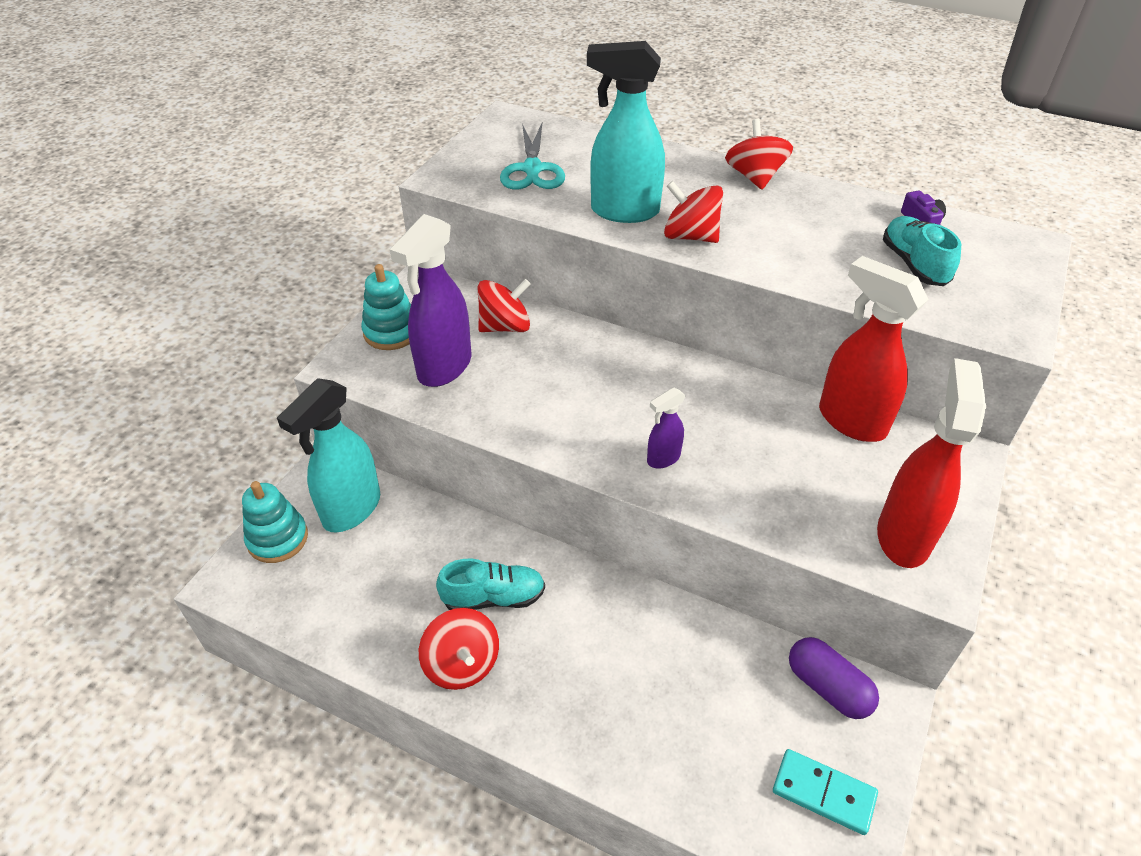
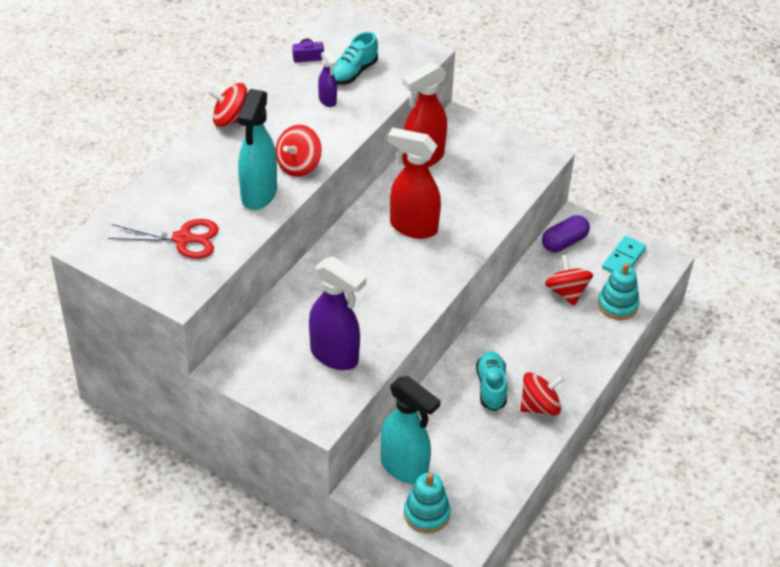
camera: 85 degrees left, 0 degrees up
(391, 332) = (285, 387): turquoise stacking toy -> turquoise stacking toy (617, 305)
(505, 326) = (294, 317): red spinning top -> red spinning top (566, 292)
(532, 170) = (184, 239): turquoise scissors -> red scissors
(663, 458) = (443, 249): purple spray bottle -> purple spray bottle (327, 100)
(903, 535) = (513, 161): red spray bottle -> red spray bottle (413, 227)
(914, 264) = (353, 72): turquoise shoe -> turquoise shoe turned 45 degrees counterclockwise

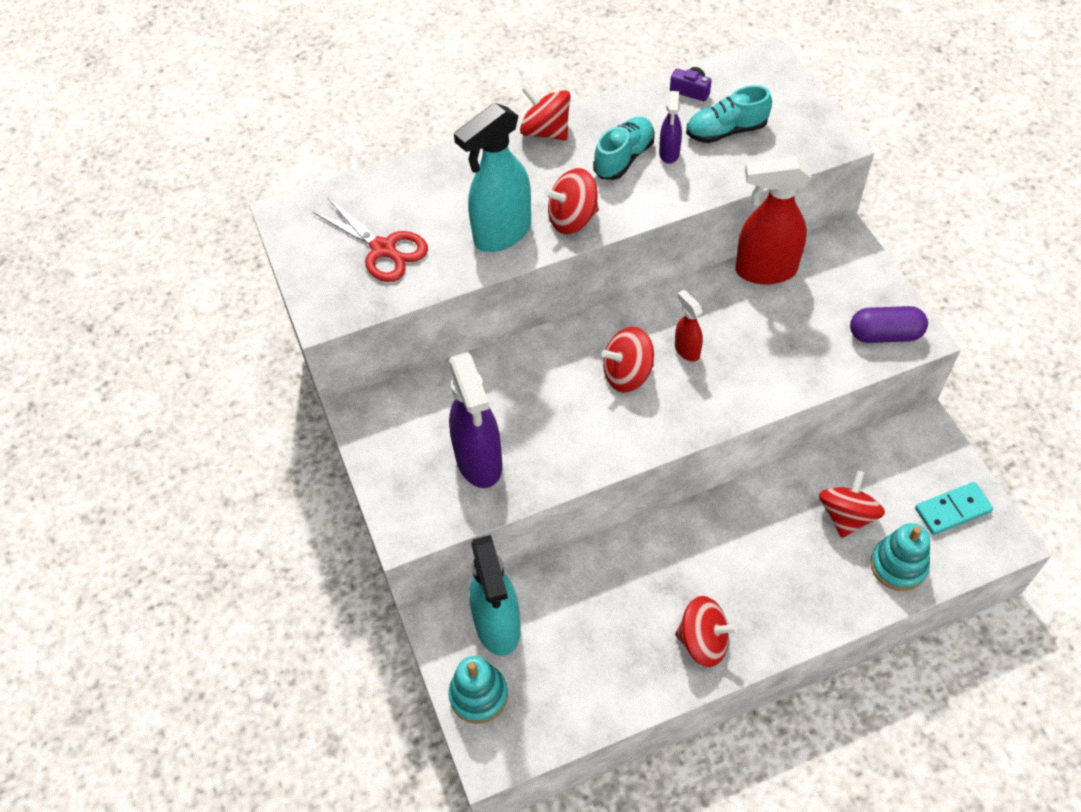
camera: 40 degrees right, 10 degrees up
(387, 258) = (627, 374): none -> red spinning top
(413, 227) = (686, 350): red spray bottle -> red spray bottle, size x0.50
(491, 387) = (666, 585): turquoise shoe -> turquoise shoe (624, 158)
(564, 242) = (892, 451): purple capsule -> purple capsule (885, 335)

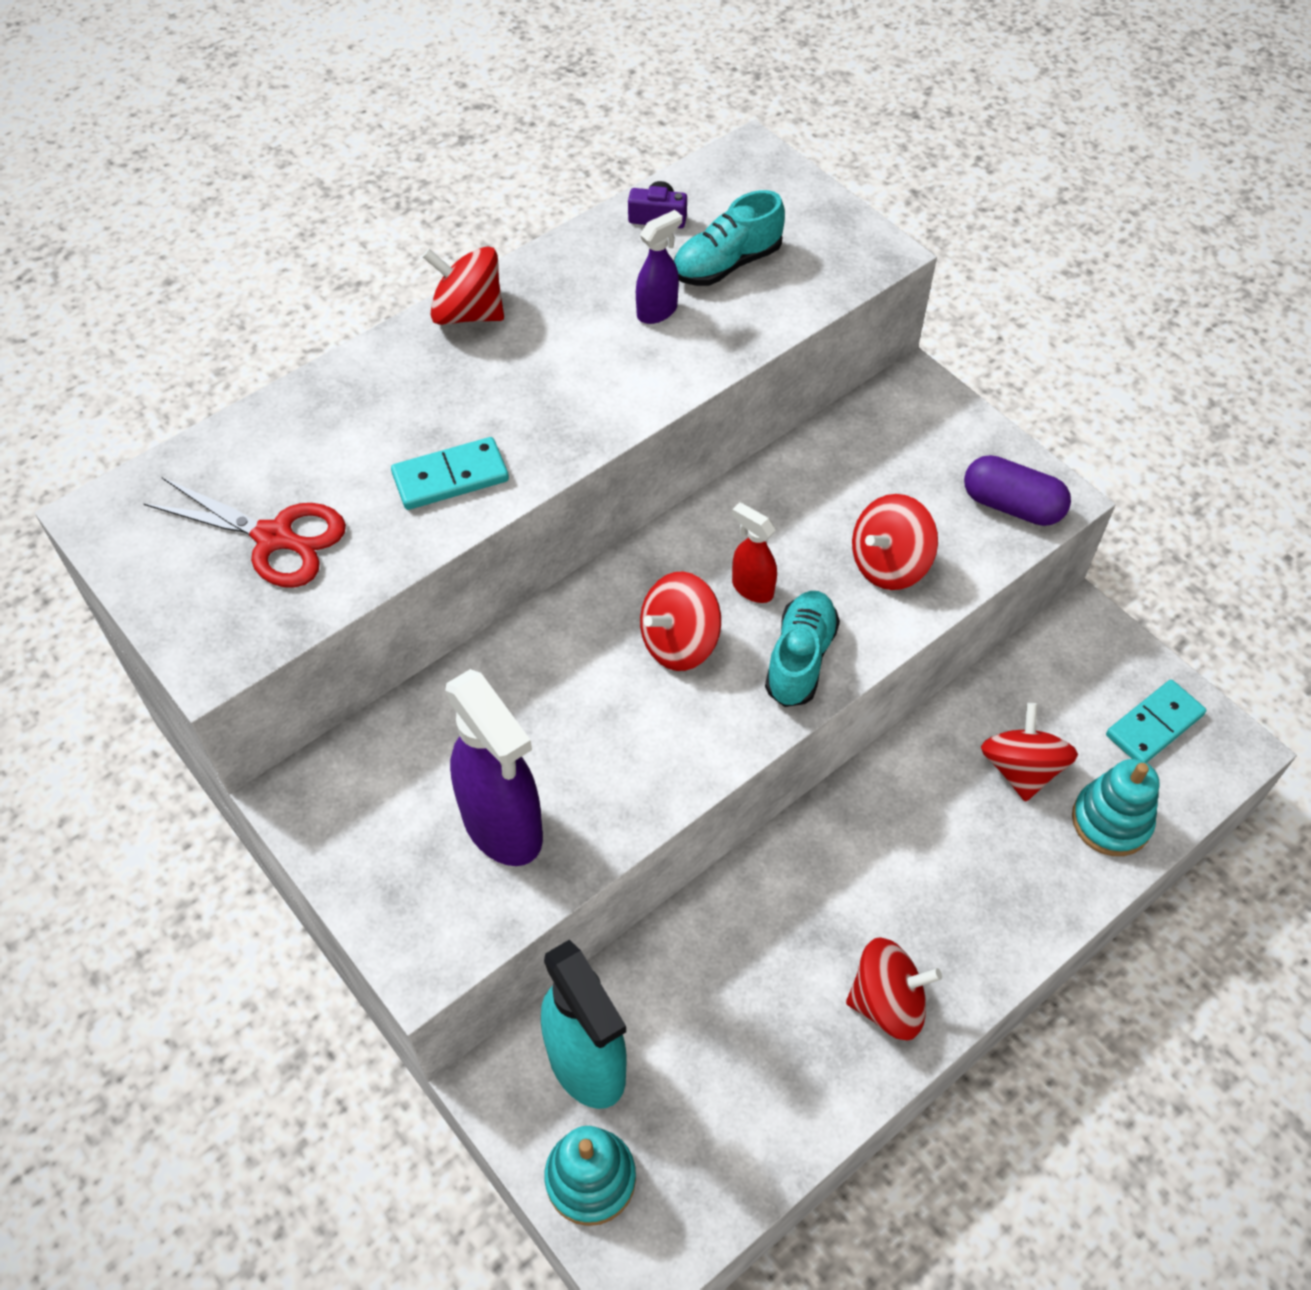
camera: 20 degrees left, 0 degrees up
(501, 234) = (450, 477): turquoise spray bottle -> turquoise domino
(572, 219) = (549, 433): red spinning top -> red spinning top (889, 564)
(624, 158) = (595, 330): turquoise shoe -> turquoise shoe (800, 658)
(669, 154) = (657, 311): purple spray bottle -> purple spray bottle turned 120 degrees counterclockwise
(764, 270) = (822, 451): red spray bottle -> none
(885, 335) = (1011, 505): purple capsule -> purple capsule turned 45 degrees clockwise

